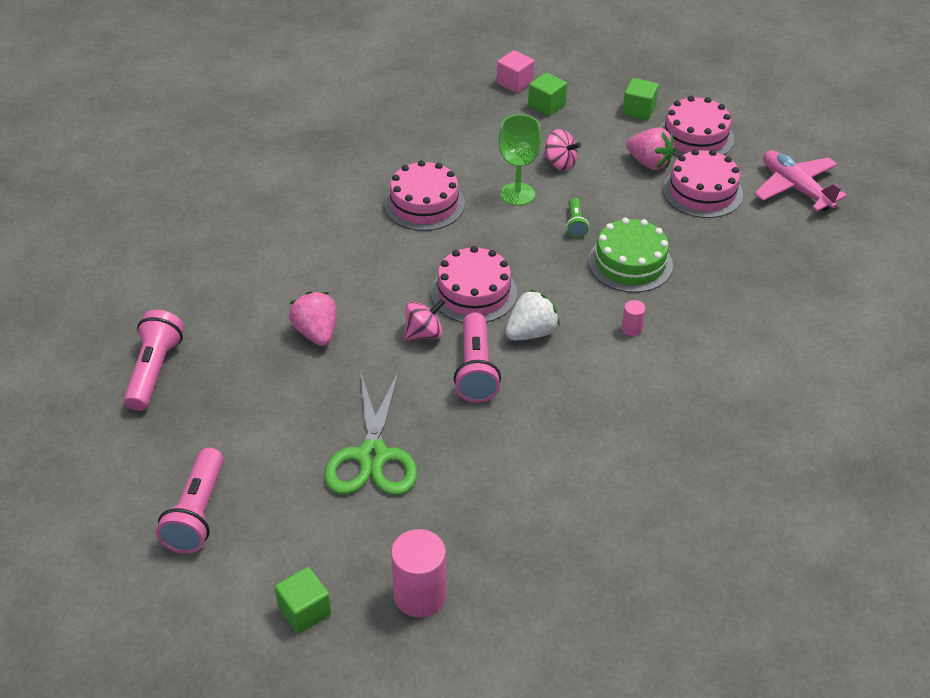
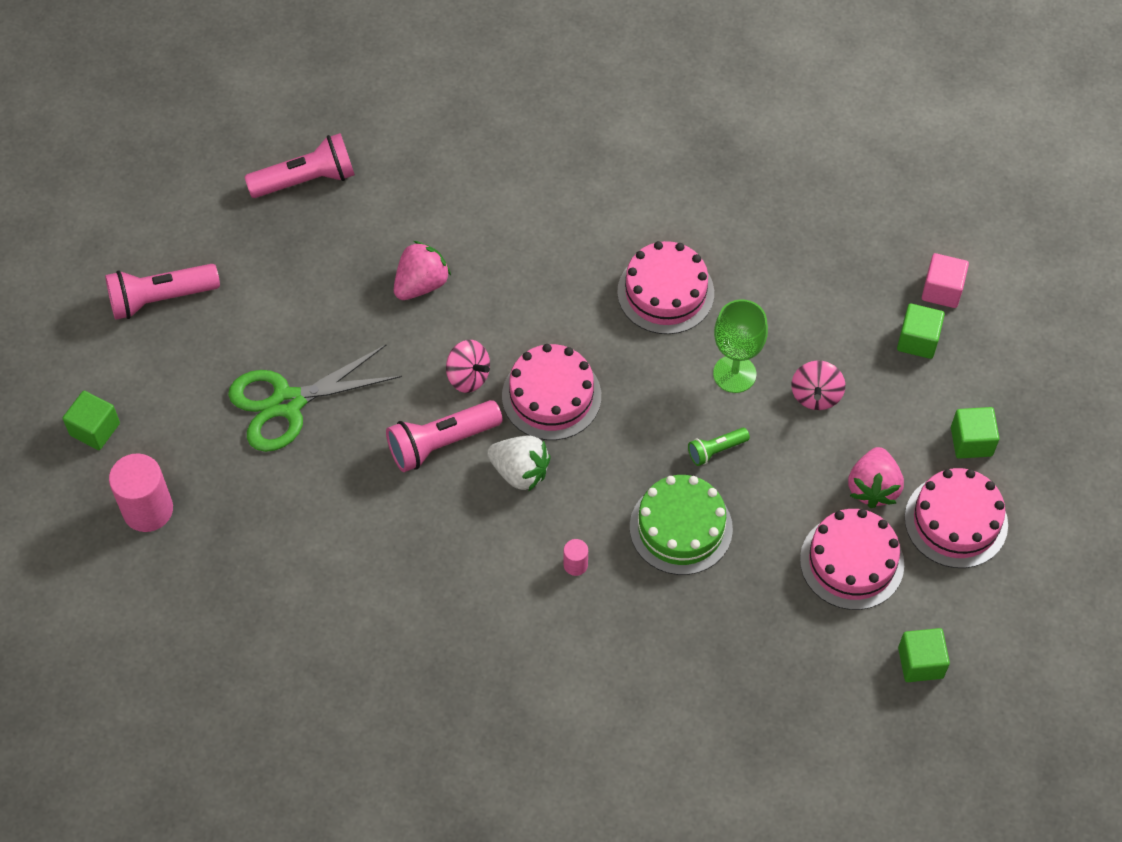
camera: 65 degrees right, 15 degrees up
(795, 188) = (920, 662): pink plane -> green cube

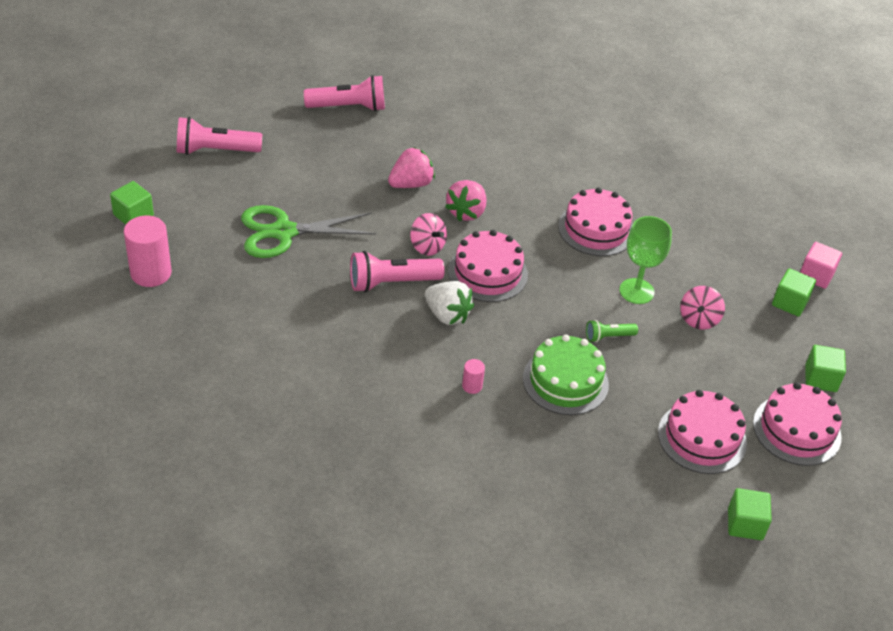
camera: 10 degrees right, 15 degrees down
(873, 487) = (731, 391): pink strawberry -> pink strawberry (466, 212)

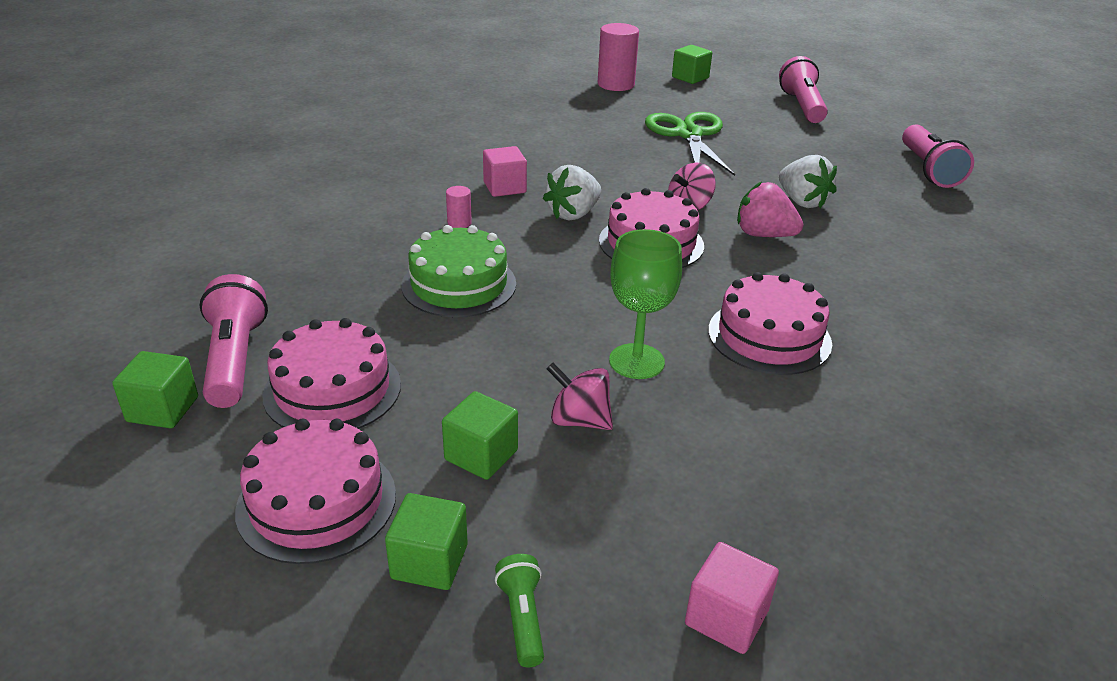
camera: 95 degrees right, 10 degrees down
(391, 283) = (622, 185): pink flashlight -> pink flashlight (235, 359)
(403, 358) = (504, 187): none -> pink cube
(411, 184) = (802, 202): pink strawberry -> white strawberry
(608, 337) = (539, 325): green flashlight -> green flashlight (522, 618)
(789, 303) = (634, 553): green cube -> green cube (481, 455)

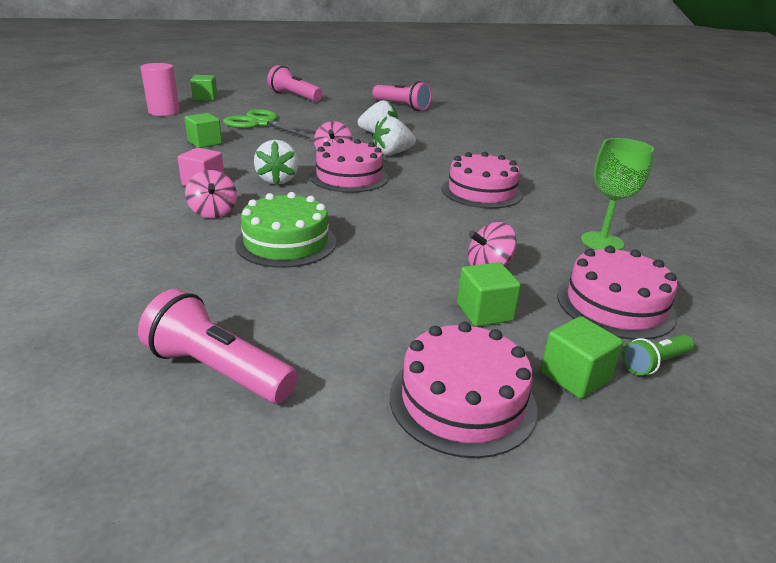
camera: 50 degrees left, 5 degrees down
(163, 409) = (229, 441): green cube -> green cube (205, 143)
(332, 389) = (333, 339): pink cake -> pink cake (615, 305)
(459, 223) = (213, 212): pink cylinder -> pink spinning top
(522, 618) = (654, 363): green flashlight -> green flashlight turned 60 degrees counterclockwise
(636, 361) = (455, 229): green goblet -> green goblet (602, 242)
(726, 617) = (694, 301): pink cube -> none
(763, 235) = (392, 153): pink strawberry -> white strawberry

